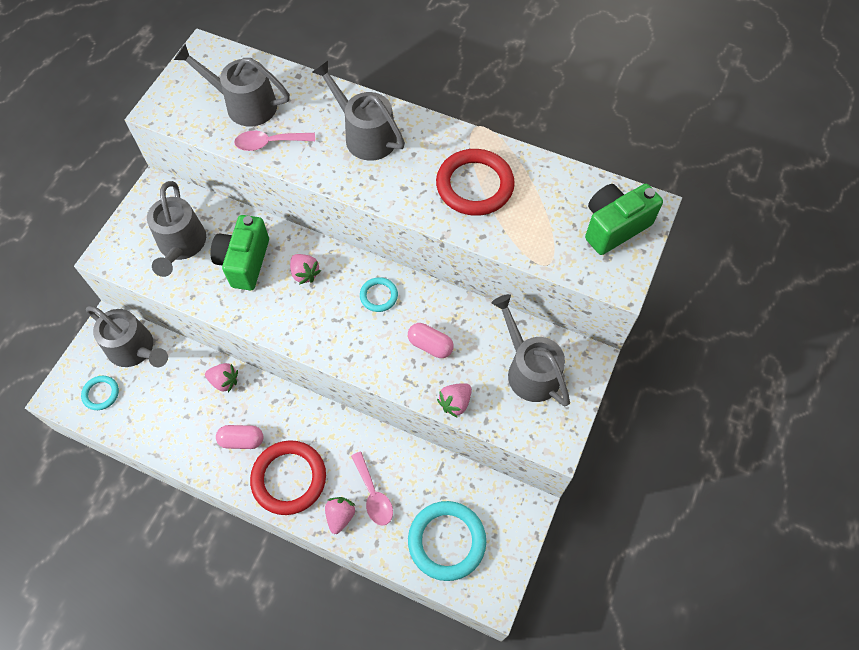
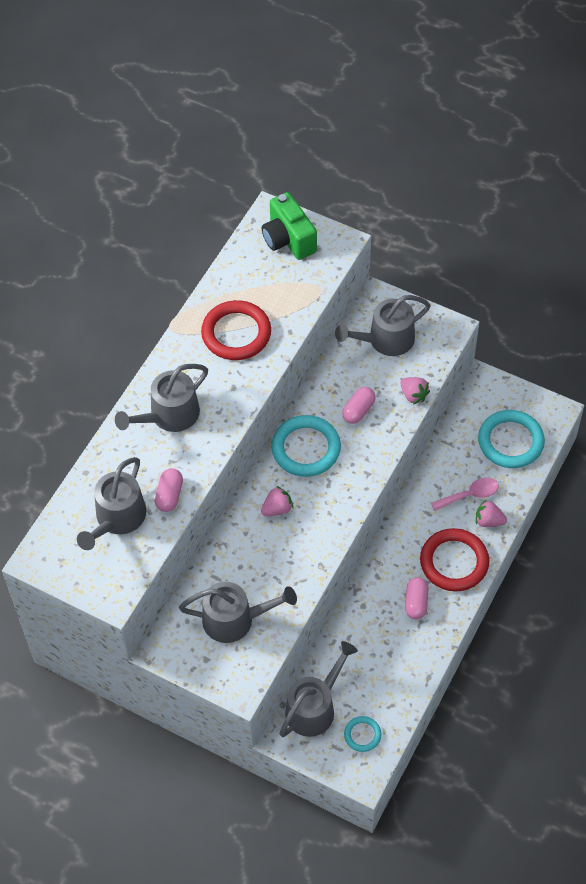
camera: 85 degrees left, 5 degrees down
(224, 381) = (354, 621): pink strawberry -> none
(244, 262) = (260, 561): green camera -> none
(269, 143) = (169, 495): pink spoon -> pink capsule
(379, 296) = (306, 448): turquoise ring -> turquoise ring, size x1.95

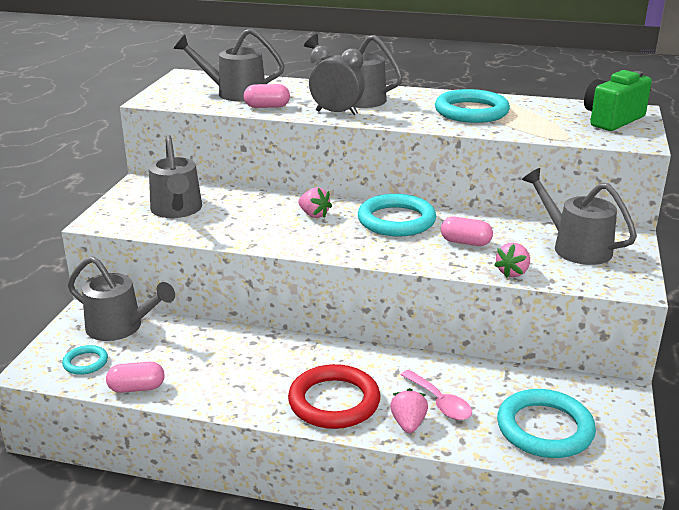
camera: 75 degrees right, 30 degrees down
(206, 440) = (336, 113): none -> grey clock
(236, 333) = (471, 111): red ring -> turquoise ring
(416, 603) = (266, 379): pink capsule -> pink capsule (137, 388)

